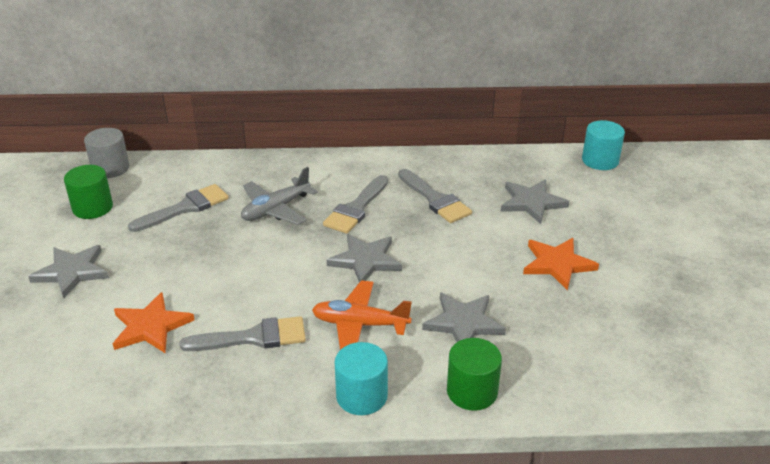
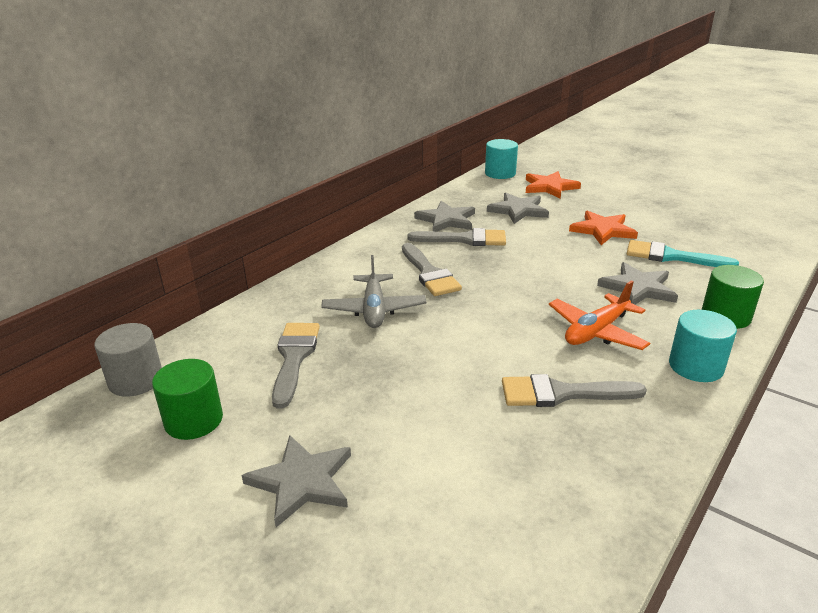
camera: 50 degrees left, 5 degrees down
(150, 326) = (477, 454): orange star -> orange star (550, 187)
(253, 337) = (562, 393): grey brush -> grey brush turned 120 degrees counterclockwise
(365, 260) = (509, 296): grey star -> grey star (446, 220)
(556, 324) = (671, 256): none -> turquoise brush

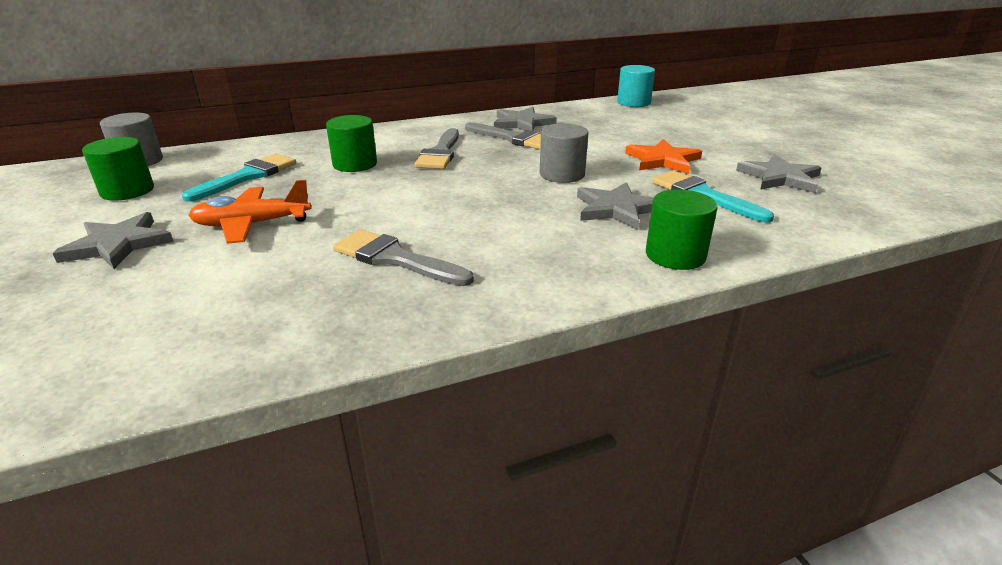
camera: 30 degrees right, 0 degrees up
(294, 358) = (248, 176): grey brush -> turquoise brush
(374, 310) = (355, 164): grey plane -> green cylinder
(518, 210) = (602, 130): grey star -> grey star (780, 177)
(550, 187) = (666, 120): orange star -> none
(555, 266) = (562, 174): none -> grey cylinder
(596, 331) = (511, 228): orange plane -> orange plane (252, 224)
(696, 366) = (562, 282): turquoise cylinder -> none

